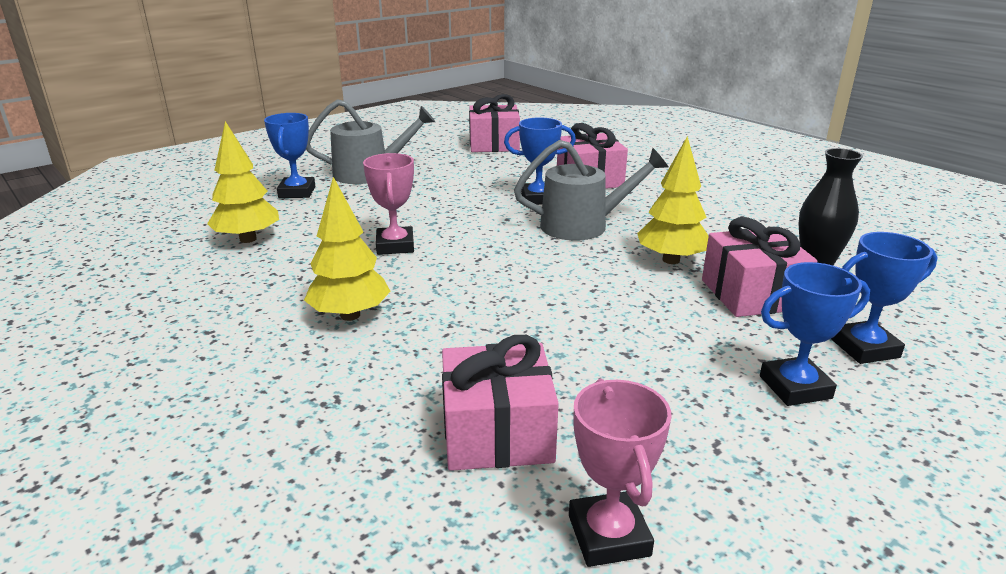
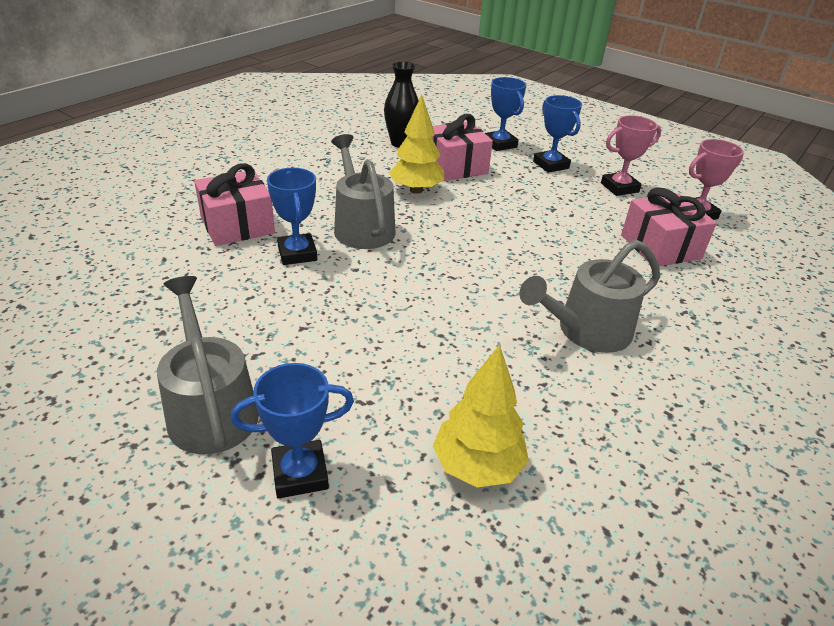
camera: 105 degrees left, 10 degrees up
(350, 315) = (587, 331): yellow tree -> grey watering can
(395, 246) = (446, 332): pink trophy -> pink trophy (619, 188)
(494, 144) = (84, 302): pink gift -> none

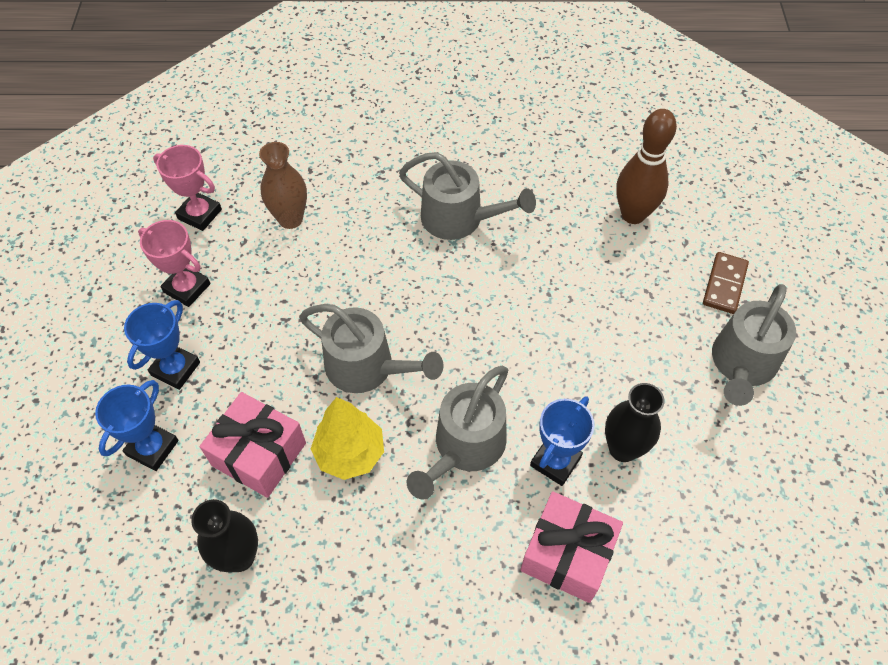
camera: 125 degrees left, 20 degrees up
(258, 286) = (623, 448): none -> black vase
(300, 473) = (724, 284): blue trophy -> brown domino
(473, 220) = (367, 367): none -> grey watering can
(477, 466) = (633, 215): yellow tree -> brown bowling pin
(660, 247) = (290, 219): pink gift -> brown vase

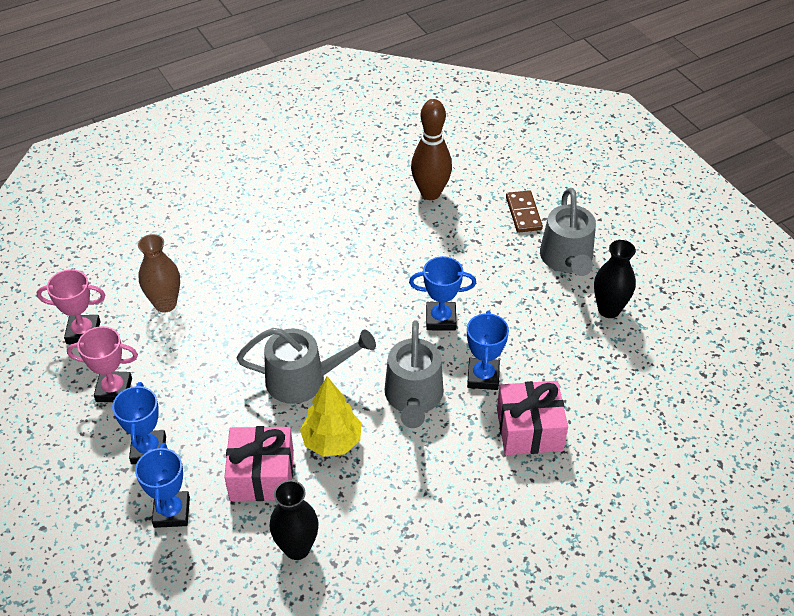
camera: 30 degrees left, 10 degrees down
(459, 219) = (302, 248): grey watering can -> none
(552, 368) = (441, 319): none -> blue trophy
(623, 448) = (523, 347): black vase -> black vase (609, 309)

